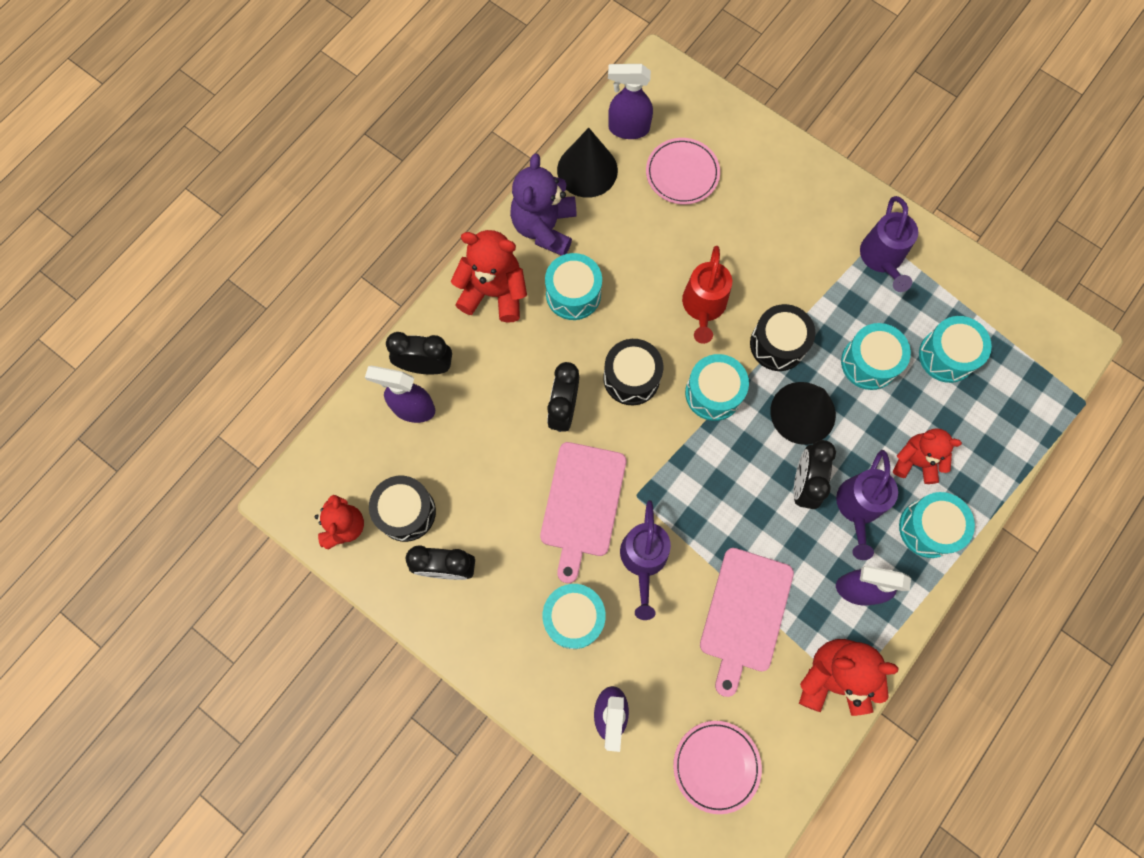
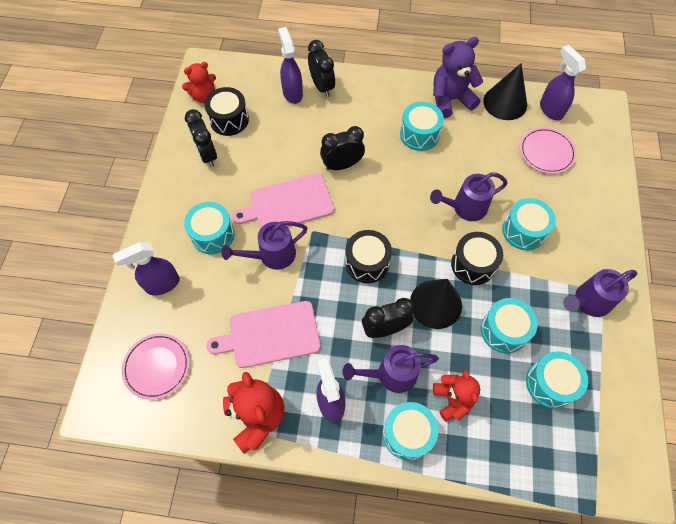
camera: 60 degrees right, 10 degrees down
(494, 292) = (390, 96): red teddy bear -> none
(631, 378) = (387, 191): black drum -> black drum (367, 263)
(703, 307) = (464, 208): red watering can -> purple watering can
(713, 393) = (410, 242): turquoise drum -> turquoise drum (524, 231)

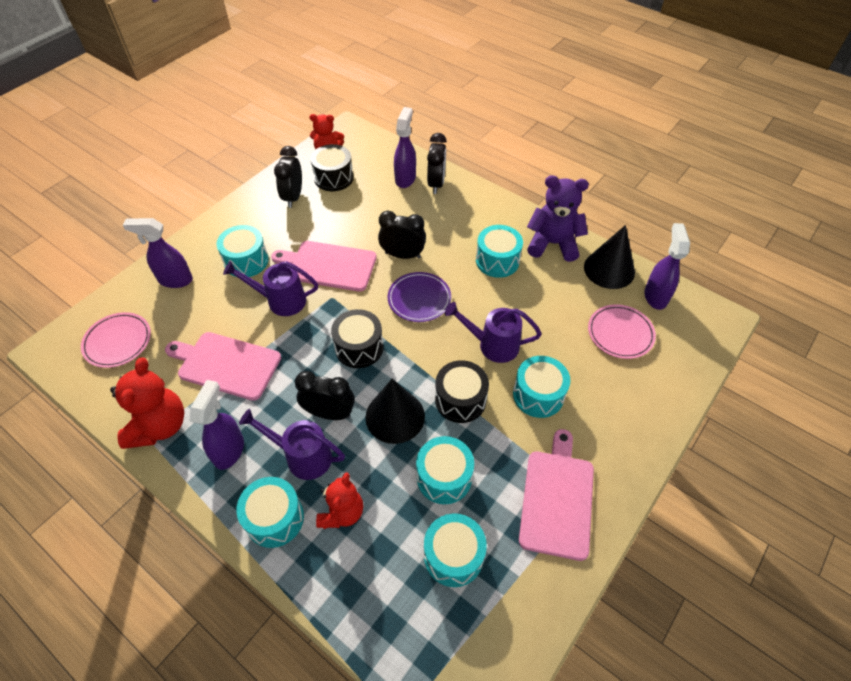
camera: 30 degrees right, 10 degrees down
(383, 197) = (419, 299): none -> purple plate
(588, 302) = (557, 499): purple watering can -> pink cutting board

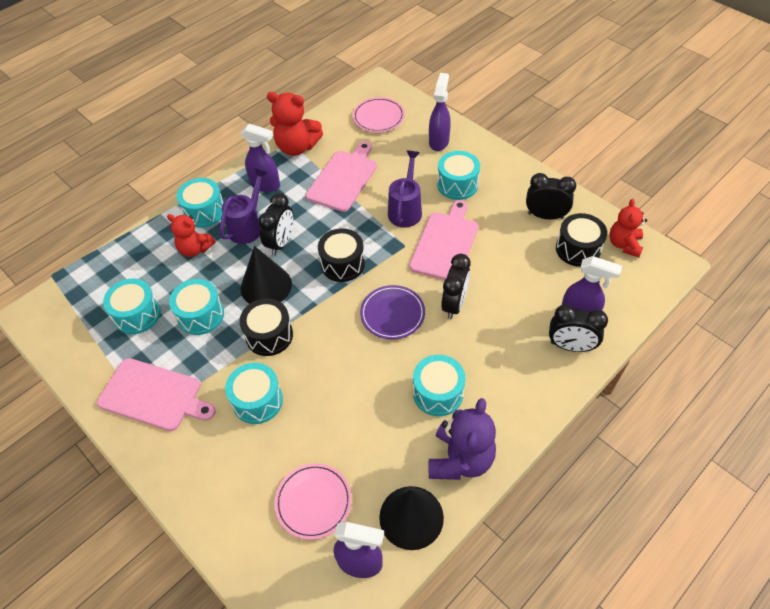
camera: 100 degrees right, 0 degrees up
(492, 345) = (324, 370): purple watering can -> none

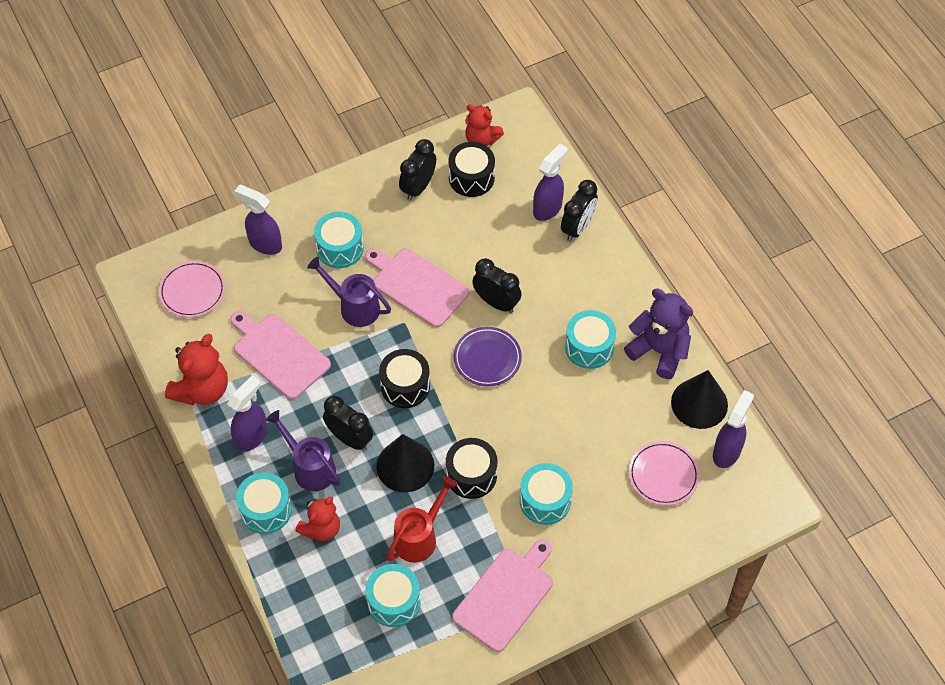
camera: 75 degrees left, 5 degrees up
(201, 315) = (420, 537): turquoise drum -> red watering can

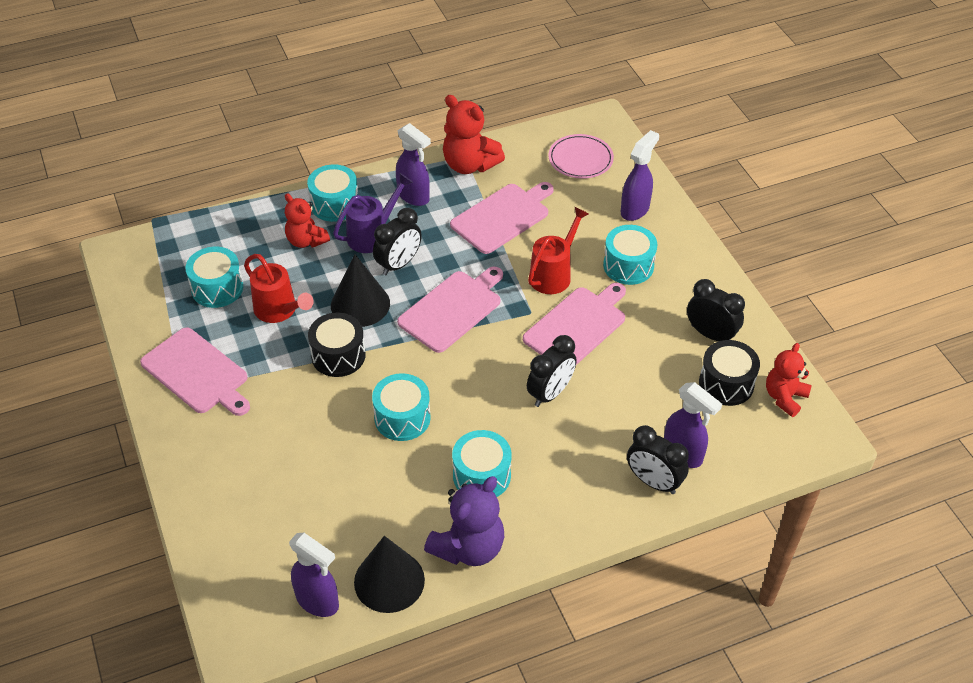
camera: 95 degrees right, 10 degrees down
(354, 306) = (554, 274): purple watering can -> red watering can
(405, 386) = (452, 309): black drum -> pink cutting board
(487, 358) = (478, 379): purple plate -> none
(545, 501) = (295, 415): turquoise drum -> turquoise drum (402, 418)
(663, 475) = (301, 530): pink plate -> none

